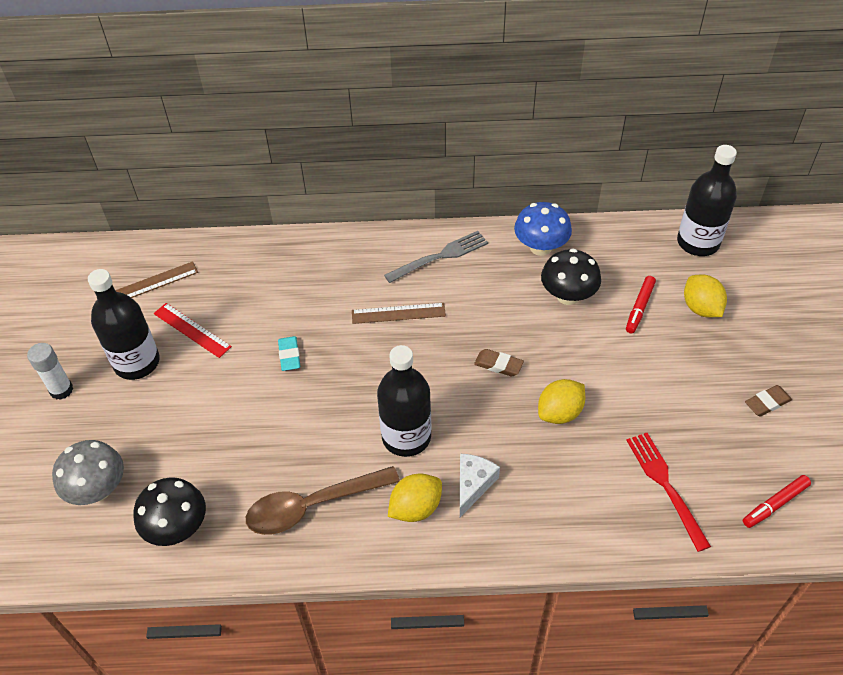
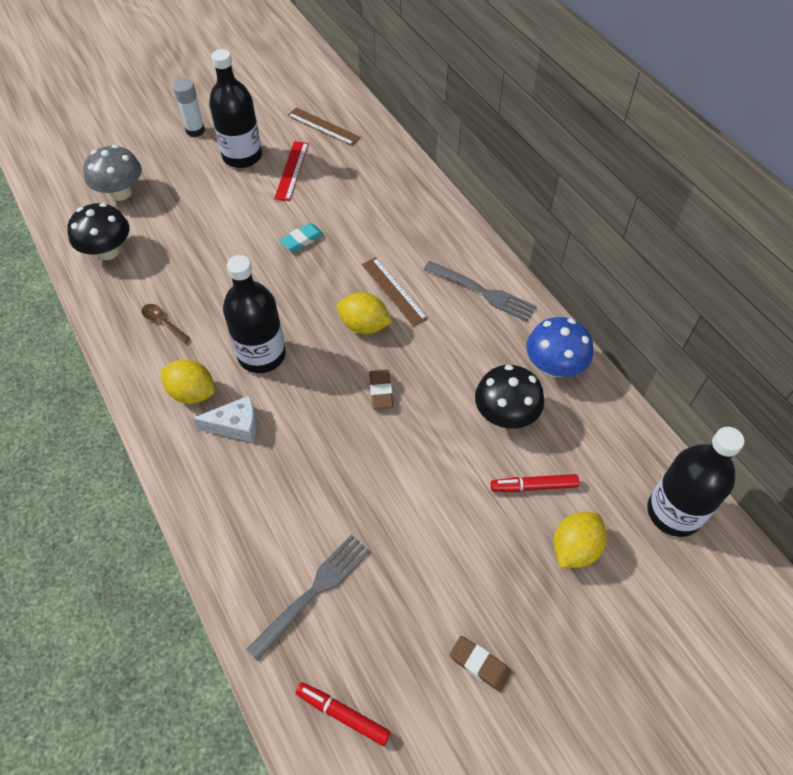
camera: 60 degrees right, 5 degrees up
(313, 506) = (163, 322): brown spoon -> brown spoon, size x0.45
(559, 413) = (353, 463): yellow lemon -> yellow lemon (364, 325)
(665, 486) = (313, 592): red fork -> grey fork

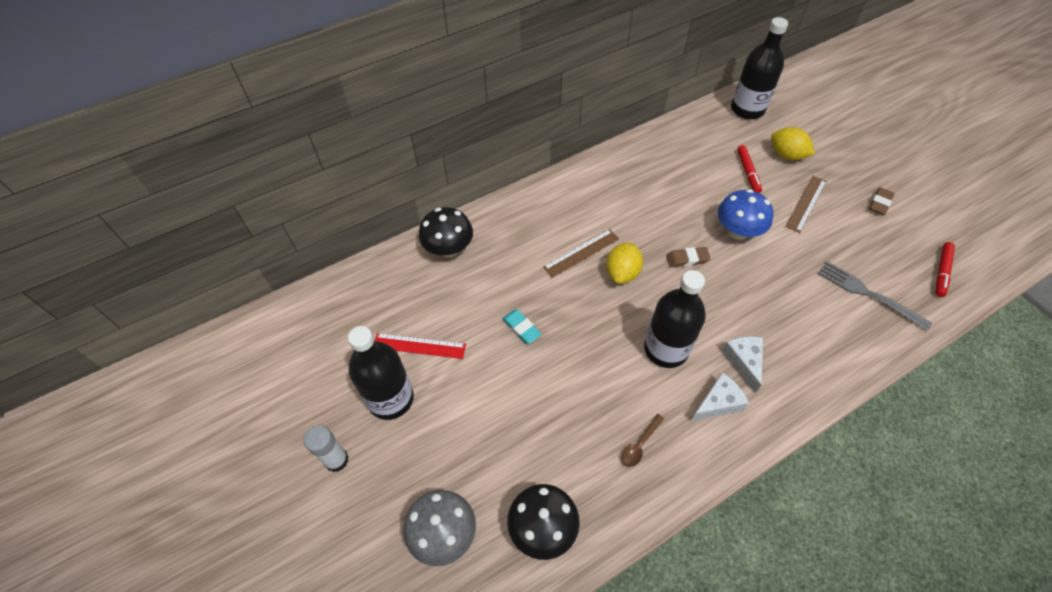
camera: 90 degrees left, 0 degrees up
(192, 393) = (718, 403): yellow lemon -> white cheese
(323, 126) = (351, 321): brown ruler -> brown ruler (806, 203)
(482, 292) = (577, 194): grey fork -> none
(505, 415) = (693, 184): black mushroom -> black mushroom (448, 249)
(554, 366) = (645, 156): blue mushroom -> blue mushroom (737, 231)

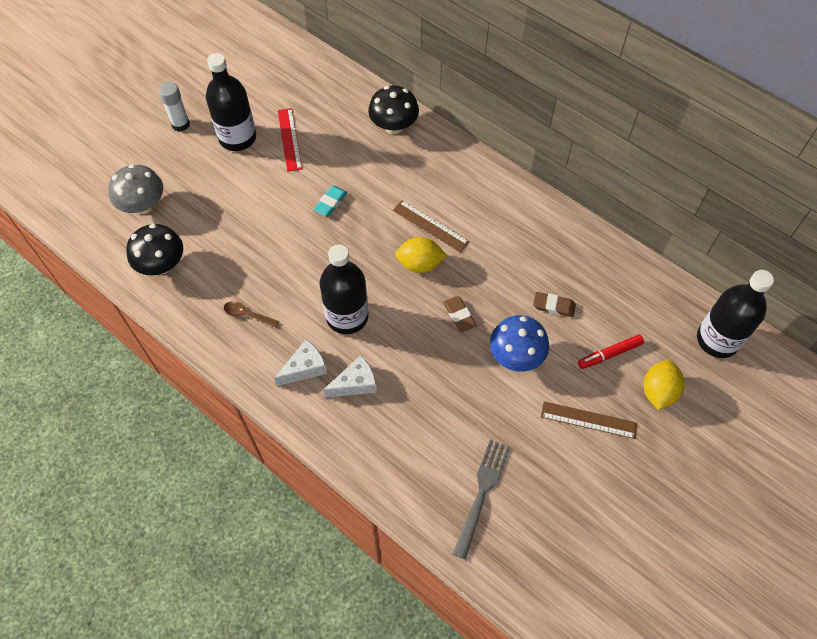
camera: 70 degrees right, 5 degrees up
(718, 403) = (305, 368): white cheese -> white cheese turned 75 degrees counterclockwise
(880, 203) = (626, 501): brown eraser -> brown eraser (553, 306)
(941, 272) = (545, 573): red marker -> none

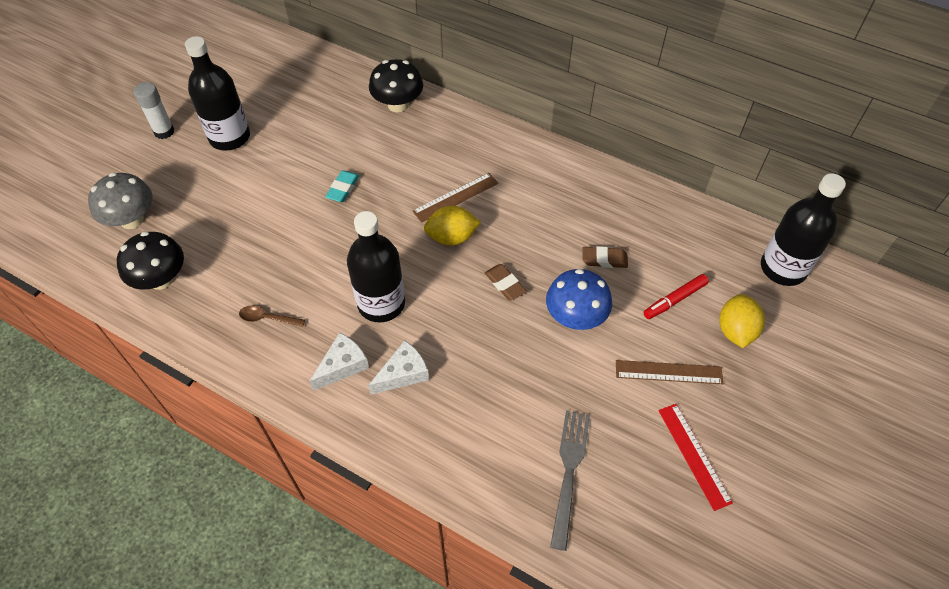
camera: 10 degrees left, 5 degrees down
(289, 139) = (287, 131): red ruler -> red ruler (694, 455)
(430, 226) = (455, 197): brown ruler -> brown ruler turned 60 degrees counterclockwise

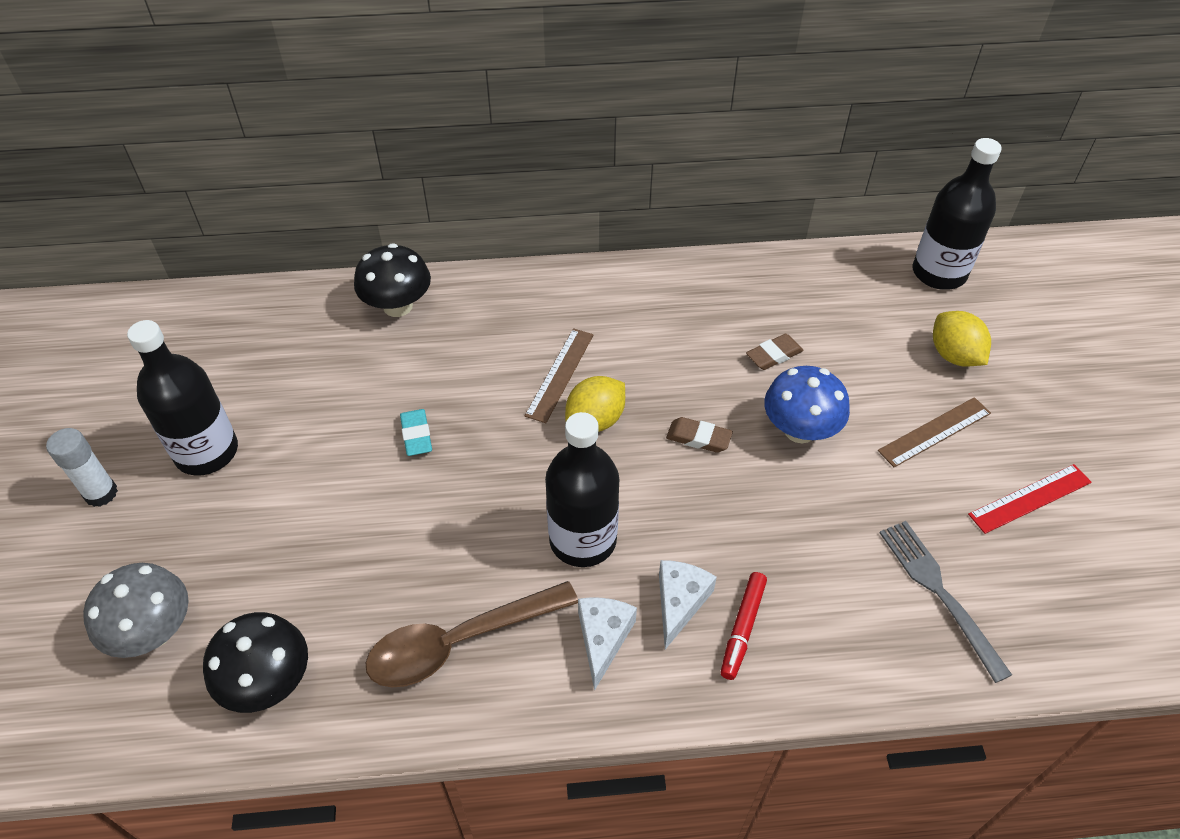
camera: 35 degrees left, 5 degrees down
(267, 318) = (460, 642): brown spoon -> brown spoon, size x2.21
(674, 300) = (875, 357): red marker -> red marker (742, 628)
(694, 455) = (1030, 498): red ruler -> red ruler turned 60 degrees counterclockwise

